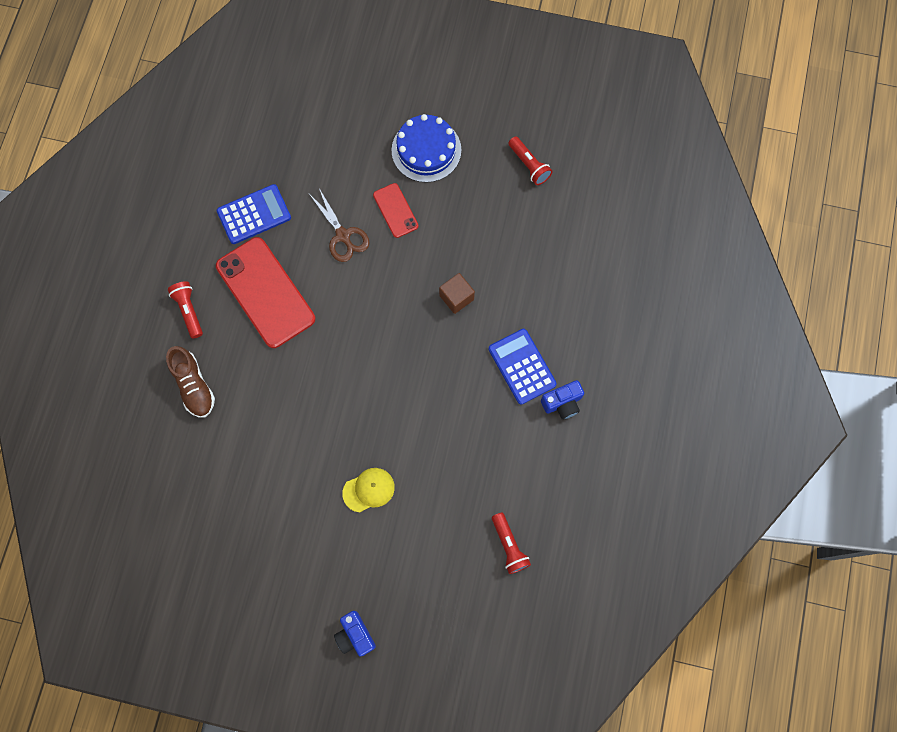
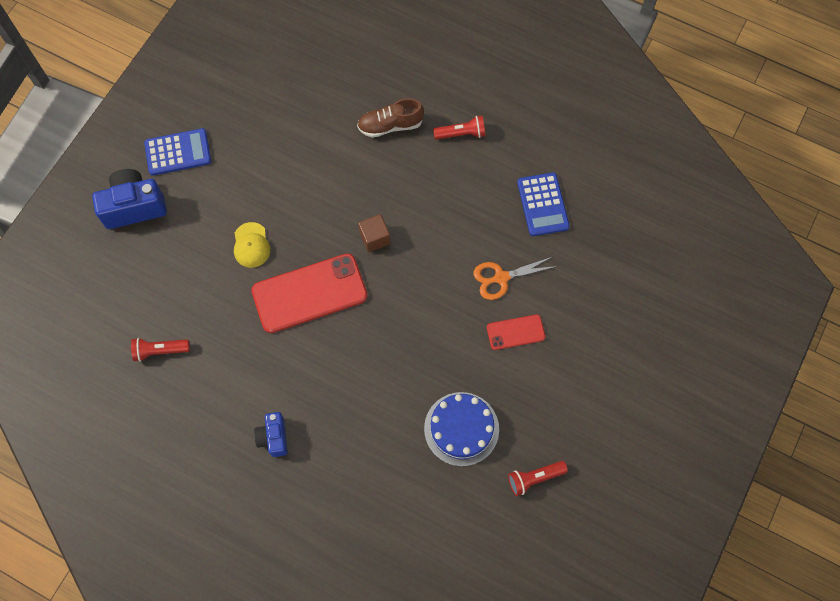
camera: 105 degrees right, 5 degrees down
(265, 292) = (461, 199): red phone -> red phone (309, 293)
(343, 235) = (501, 278): brown scissors -> orange scissors
(355, 635) = (134, 207): blue camera -> blue camera, size x1.70
(426, 150) = (575, 378): blue cake -> blue cake (461, 428)
(456, 297) = (409, 367): brown cube -> brown cube (375, 238)
(522, 366) = (321, 409): blue calculator -> blue calculator (178, 152)

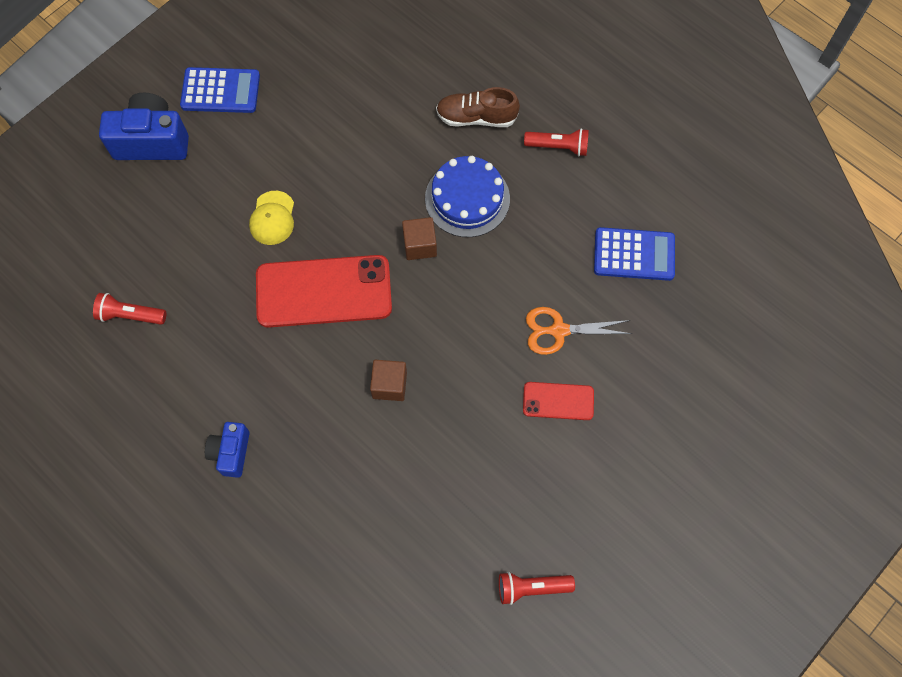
camera: 15 degrees right, 0 degrees up
(382, 353) = (389, 385): none -> brown cube
(461, 428) = (458, 502): blue cake -> blue cake (467, 198)
(542, 204) = (634, 254): blue calculator -> blue calculator turned 90 degrees counterclockwise

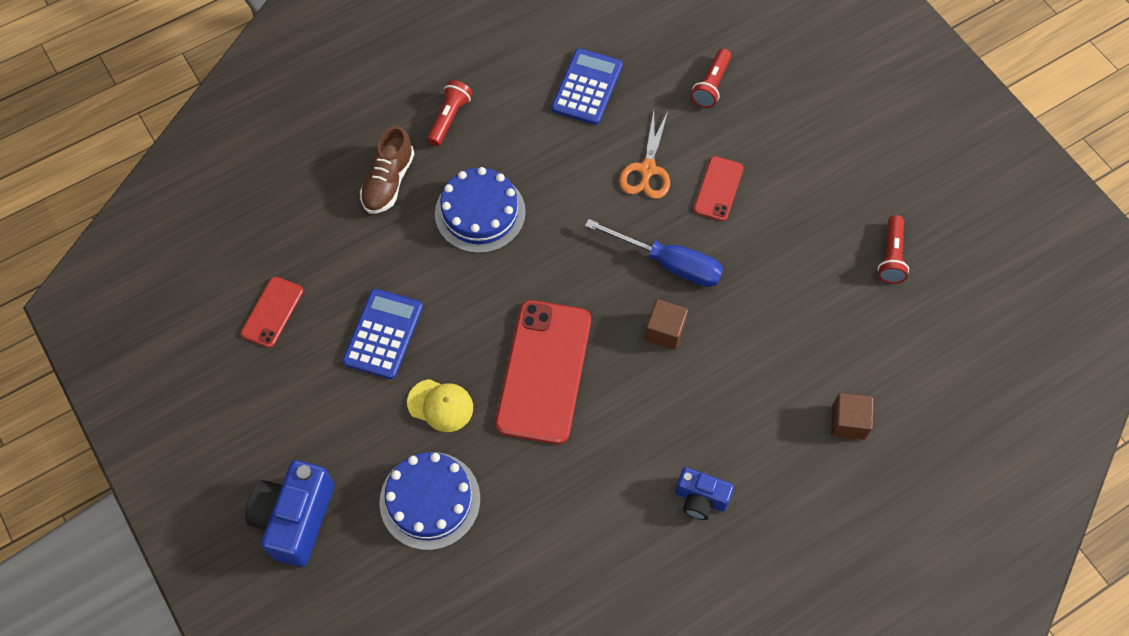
camera: 75 degrees left, 5 degrees down
(130, 315) = (513, 579): red flashlight -> red flashlight (711, 85)
(186, 233) = (430, 500): none -> blue cake
(220, 91) = (256, 430): blue calculator -> blue calculator (383, 334)
(327, 69) = (272, 312): none -> red phone
(420, 245) = (519, 268): brown cube -> brown cube (848, 422)
(462, 373) = (669, 263): none -> blue screwdriver

